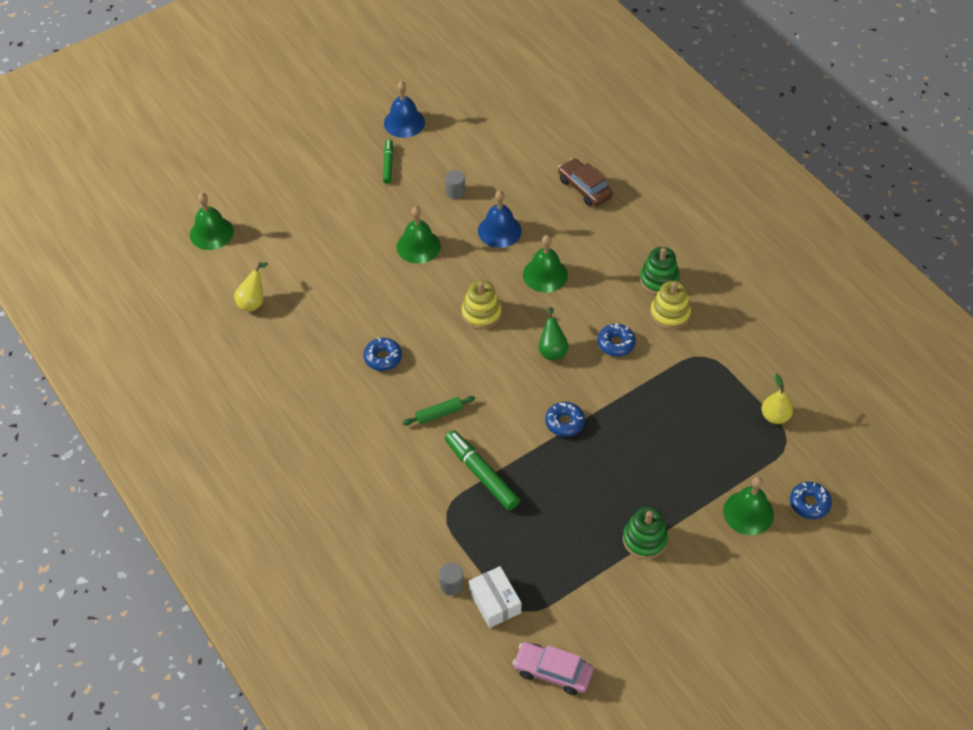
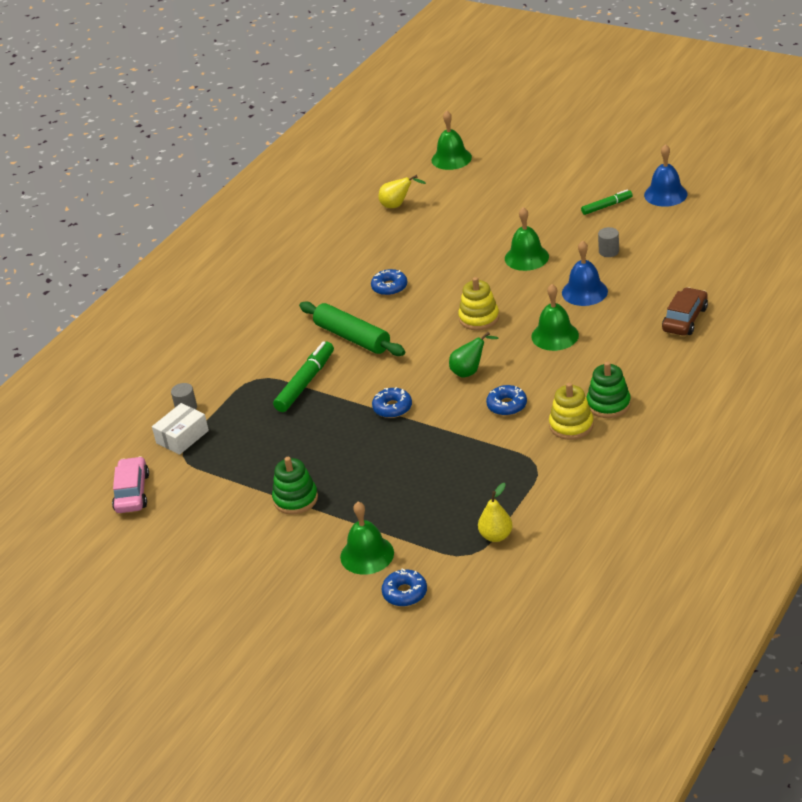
camera: 70 degrees right, 15 degrees down
(439, 414) = (352, 337): green rolling pin -> green rolling pin, size x1.90

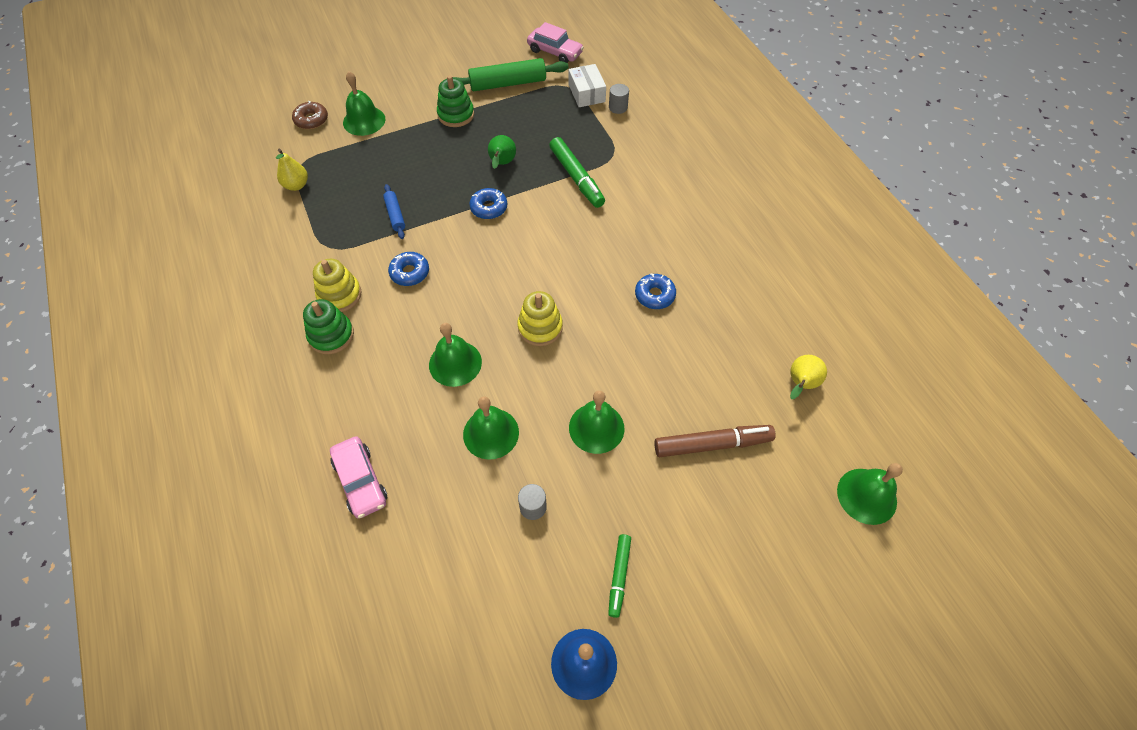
camera: 120 degrees right, 20 degrees up
(352, 337) = (605, 232): green rolling pin -> green rolling pin (508, 83)
(405, 593) = (311, 120): blue donut -> brown donut
(459, 452) = (395, 215): none -> blue rolling pin
(470, 371) = (477, 276): green pear -> green pear (502, 163)
(483, 215) = (712, 444): none -> brown marker
(584, 292) = (491, 433): blue bell -> green bell
(685, 319) = (360, 481): brown car -> pink car

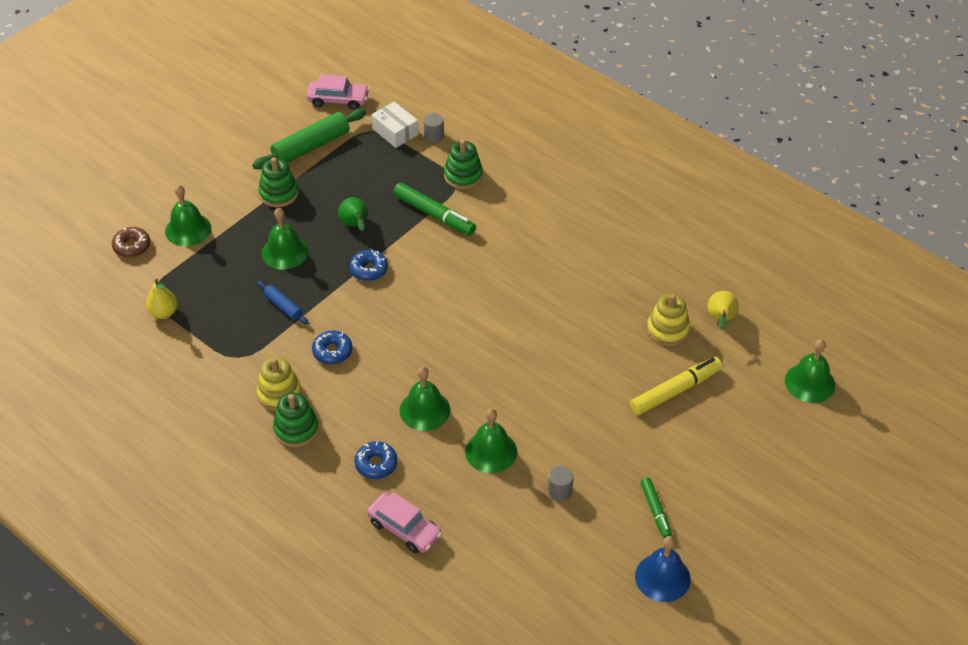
camera: 25 degrees left, 10 degrees down
(540, 327) = (481, 354): yellow stacking toy -> yellow stacking toy (667, 330)
(596, 427) = (576, 414): green bell -> green bell (285, 252)
(623, 151) = (463, 176): none -> green stacking toy
(654, 295) = (564, 292): blue donut -> blue donut (376, 464)
(712, 444) = (675, 391): brown marker -> yellow marker

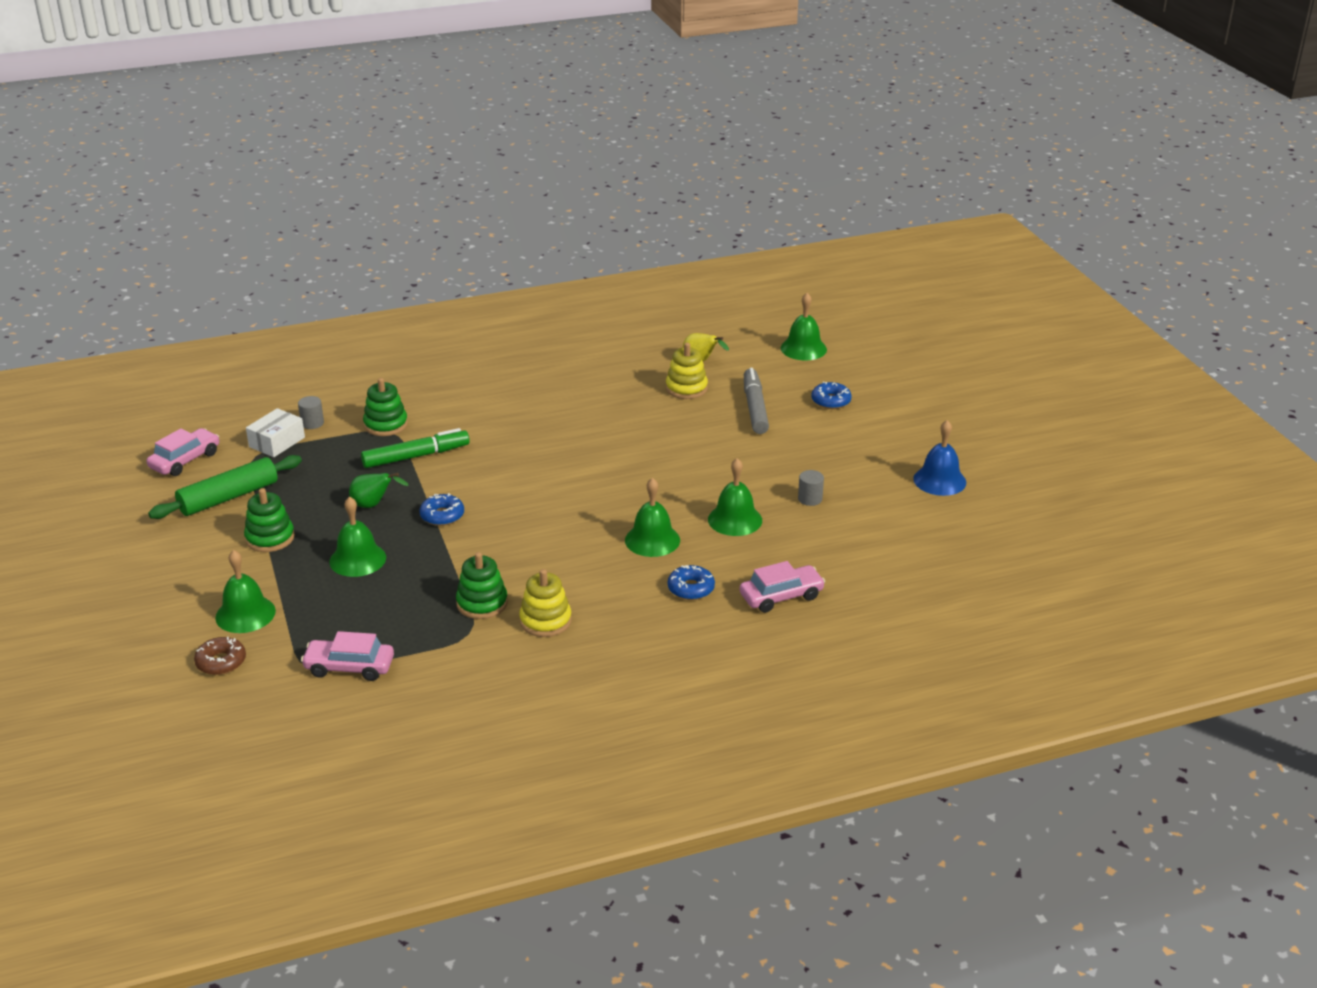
camera: 60 degrees left, 15 degrees down
(164, 313) = (349, 667): yellow pear -> pink car
(283, 306) = (431, 583): blue rolling pin -> none
(296, 429) = (602, 624): green stacking toy -> green stacking toy (482, 603)
(311, 146) = (229, 497): green rolling pin -> green rolling pin turned 60 degrees clockwise
(332, 351) = (525, 571): blue donut -> blue donut (831, 401)
(395, 132) = (277, 442): white box -> white box turned 45 degrees counterclockwise
(655, 511) = (870, 460): green marker -> none
(675, 391) = (755, 408): yellow marker -> grey marker

